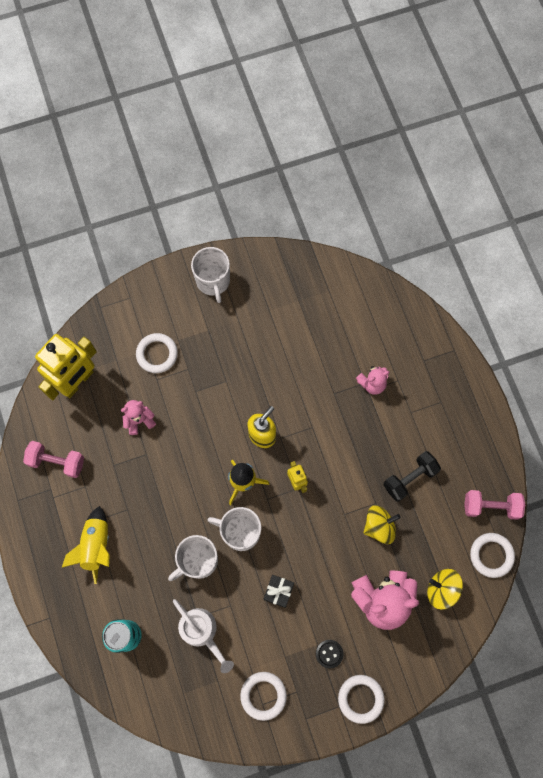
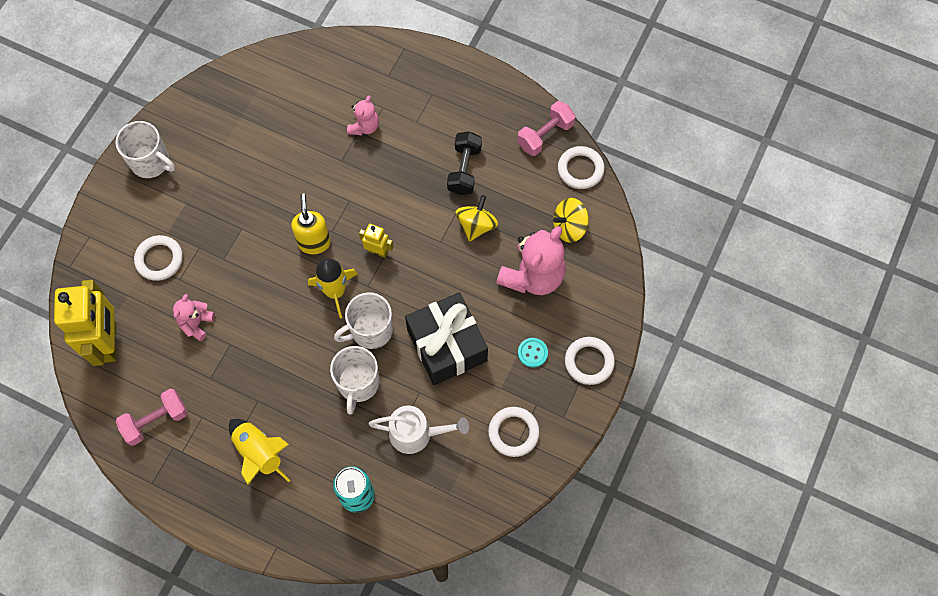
camera: 45 degrees left, 5 degrees down
(278, 591) = (447, 345): black gift -> black gift, size x2.29
(329, 653) = (532, 353): black button -> turquoise button

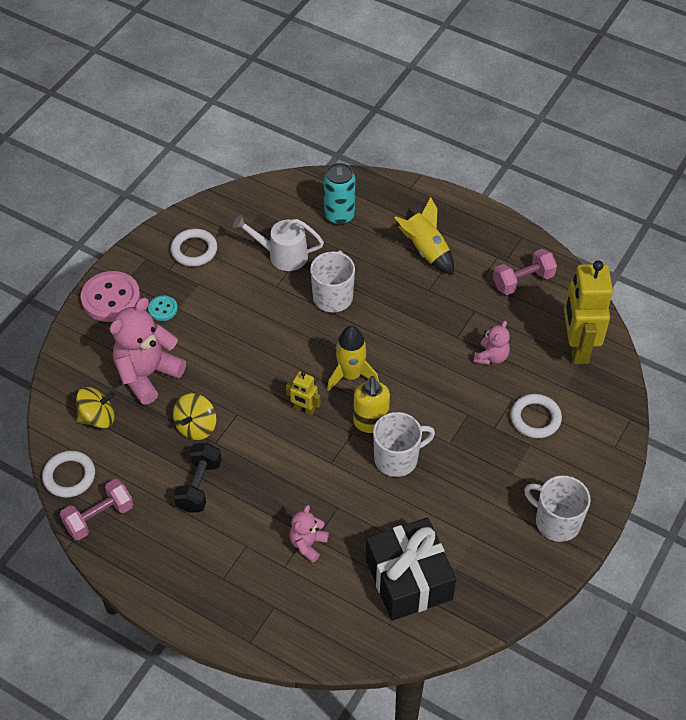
camera: 175 degrees left, 15 degrees down
(370, 330) = (317, 338): white mug -> white mug (397, 458)
(447, 345) = (244, 321): black gift -> black gift (408, 579)
(589, 362) = (111, 298): white ring -> pink button

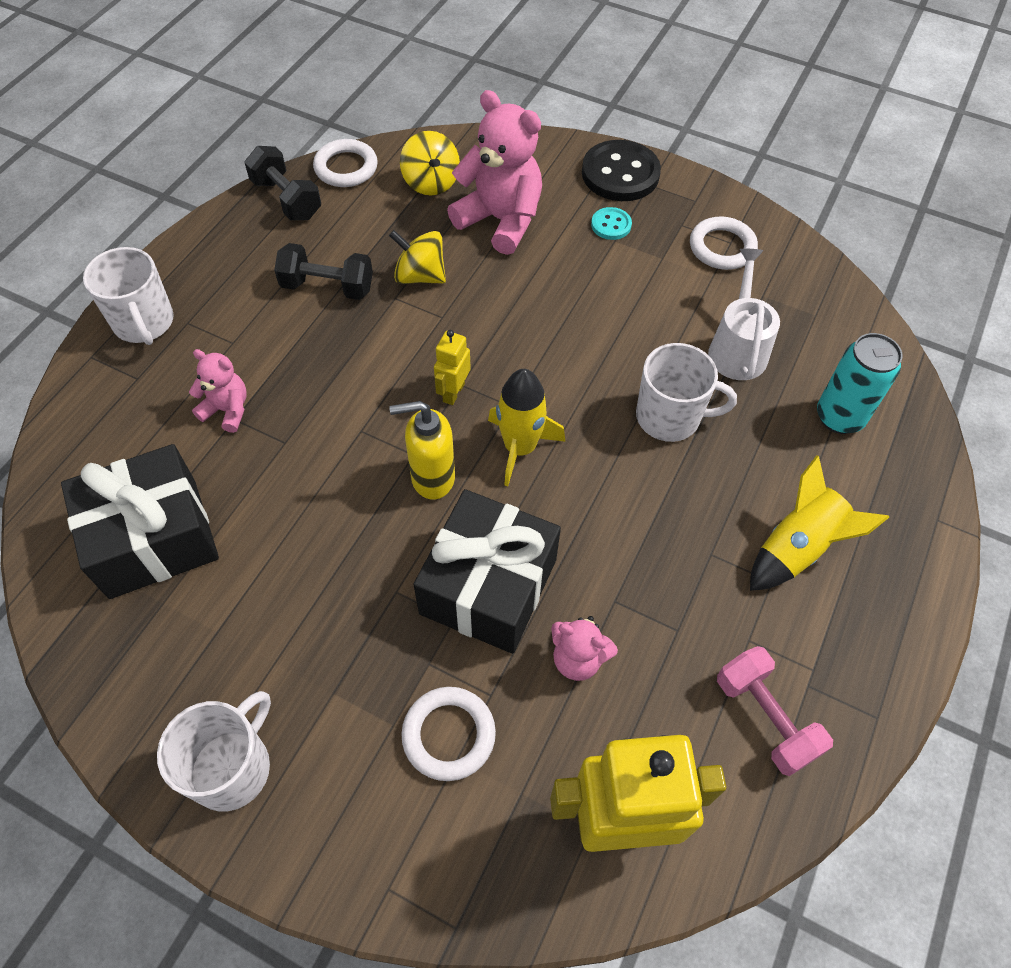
camera: 85 degrees right, 5 degrees up
(99, 517) = (287, 199): pink dumbbell -> black dumbbell
(111, 298) = (620, 174): pink button -> black button
(397, 458) = (366, 516): white mug -> white mug (144, 323)
(447, 396) = (488, 586): none -> black gift

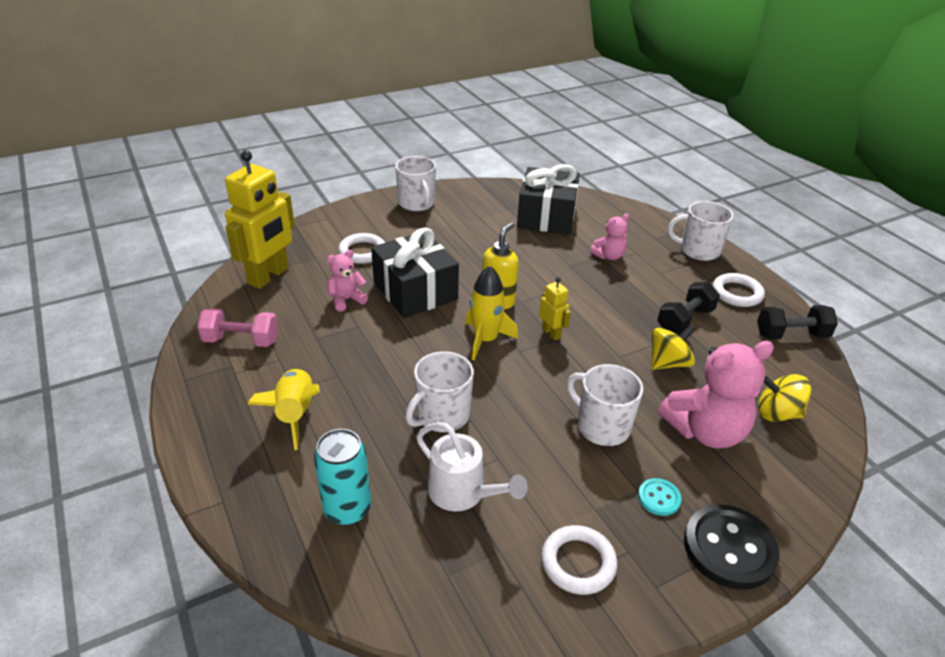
camera: 125 degrees right, 20 degrees down
(346, 167) = (819, 376): white ring -> white ring (737, 293)
(563, 290) = (602, 426): none -> white mug

